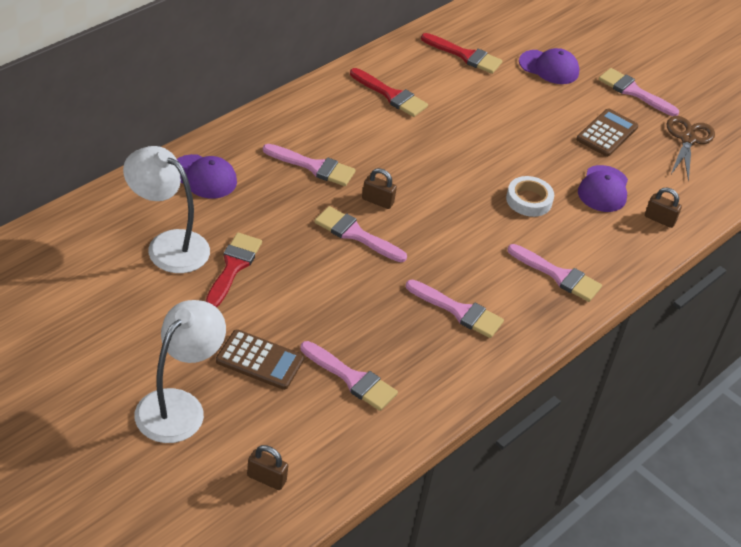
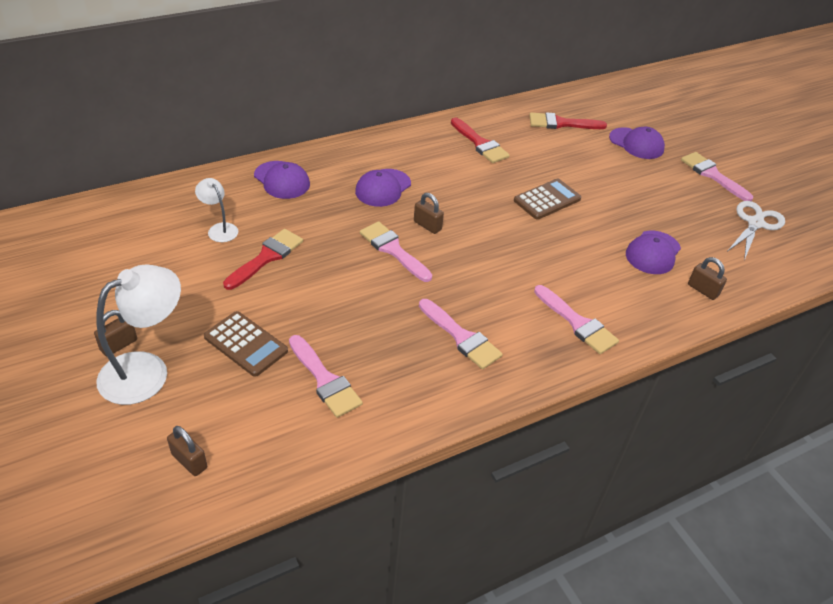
camera: 20 degrees right, 0 degrees up
(136, 387) = (119, 345): none -> brown padlock
(168, 245) = (219, 229): white lamp -> white lamp, size x0.53
(314, 166) = (383, 188): pink brush -> purple cap
(465, 55) = (561, 123): red brush -> red brush turned 135 degrees clockwise
(529, 200) = (573, 250): white tape -> none
(607, 133) = (673, 205): brown calculator -> brown calculator (547, 200)
(687, 139) = (755, 223): brown scissors -> white scissors

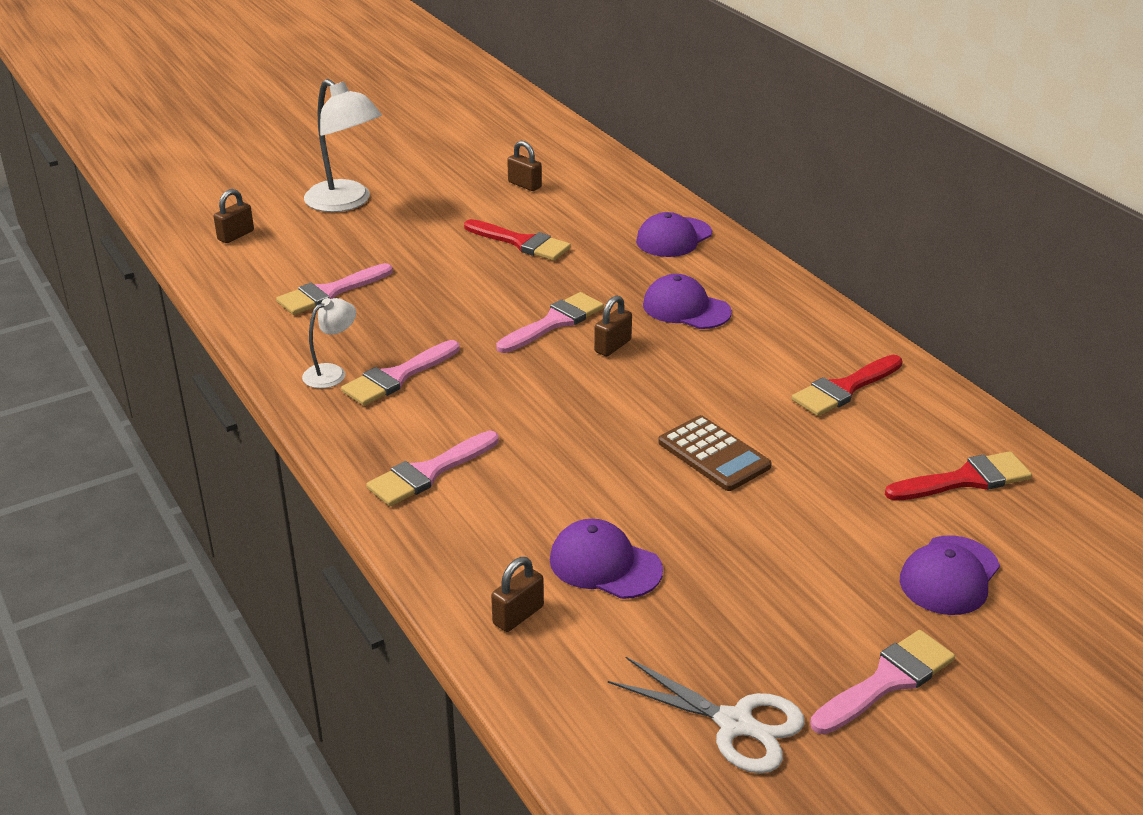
camera: 90 degrees right, 10 degrees down
(119, 345) = (379, 185): brown padlock -> brown padlock (524, 185)
(219, 229) = (565, 211): white lamp -> white lamp (332, 373)
(245, 344) = (382, 245): brown calculator -> none
(561, 123) = (965, 479): red brush -> red brush turned 75 degrees clockwise

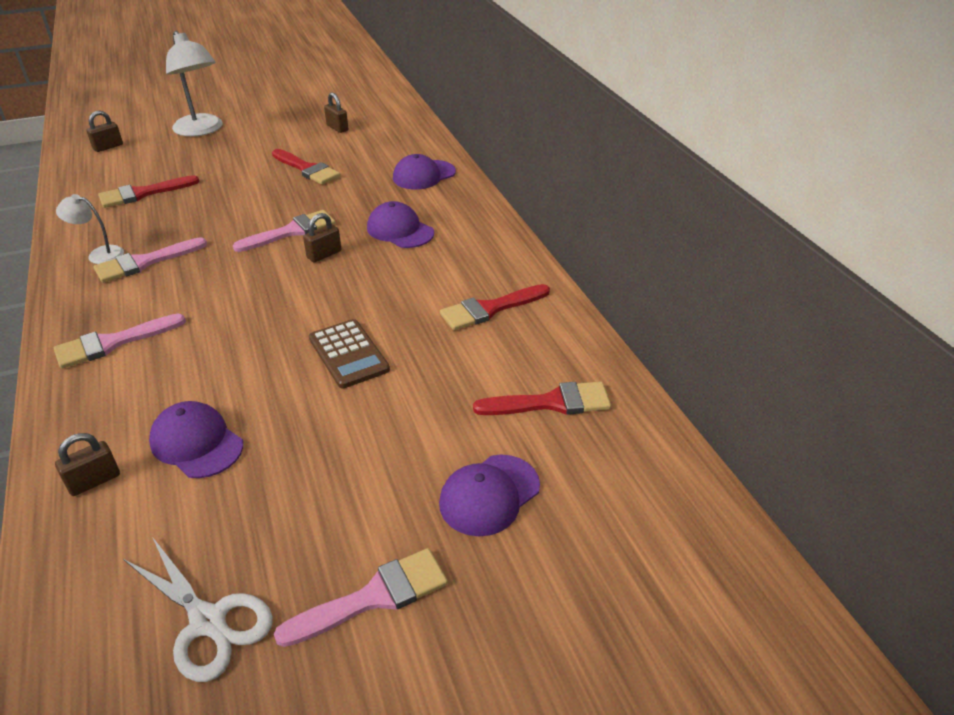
camera: 10 degrees right, 5 degrees up
(330, 292) = (143, 193): pink brush -> red brush
(332, 373) = (99, 254): white lamp -> white lamp turned 135 degrees counterclockwise

